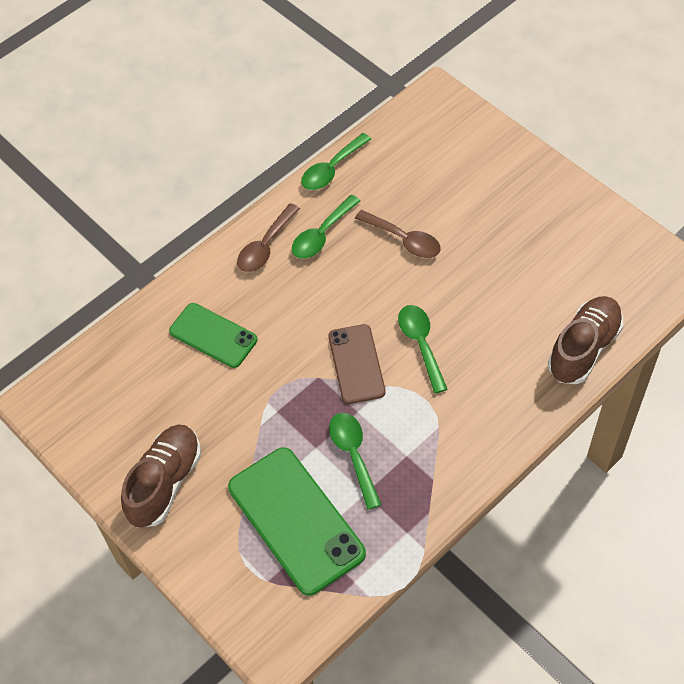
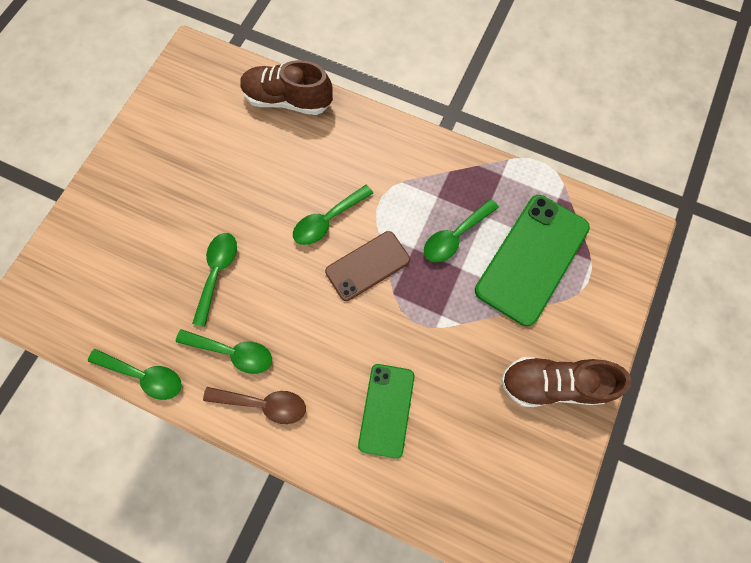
camera: 115 degrees left, 15 degrees up
(404, 240) = (217, 273): brown spoon -> green spoon

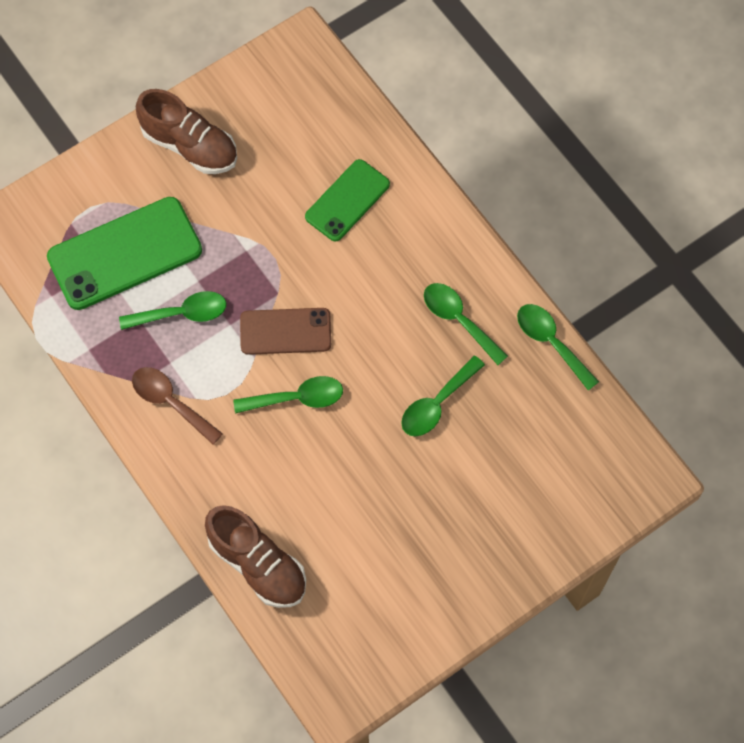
camera: 150 degrees left, 5 degrees down
(264, 403) = (453, 261): brown spoon -> brown spoon (170, 402)

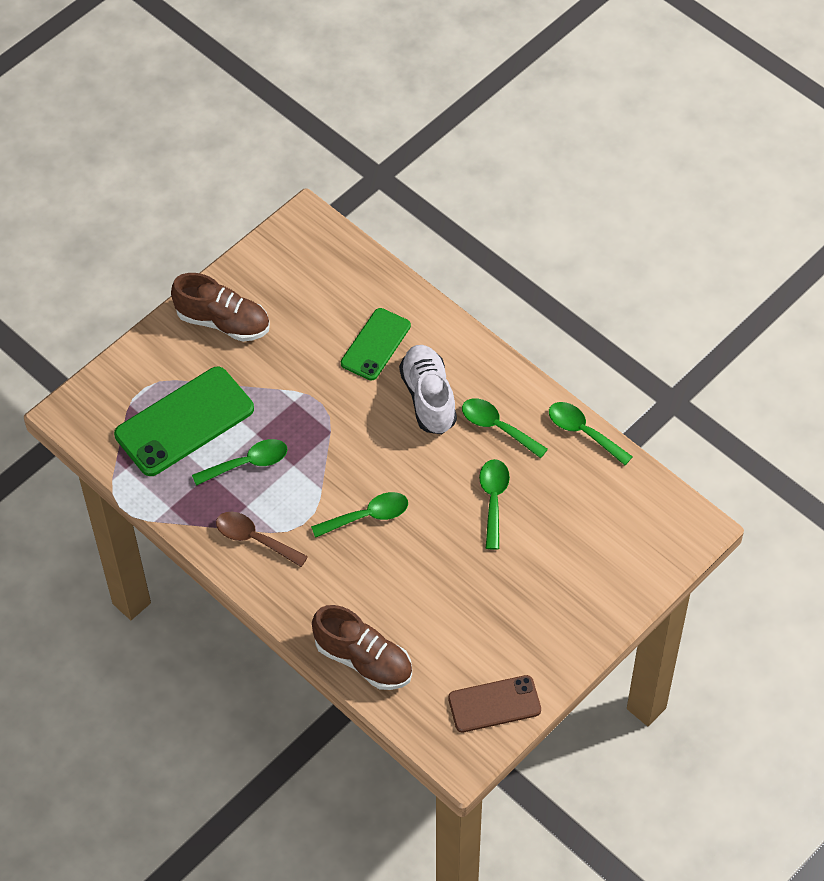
camera: 10 degrees left, 10 degrees down
(285, 331) = (344, 462): brown phone -> brown phone (494, 704)
(391, 272) = (428, 398): none -> white shoe
(437, 404) = (493, 499): green spoon -> green spoon turned 150 degrees clockwise

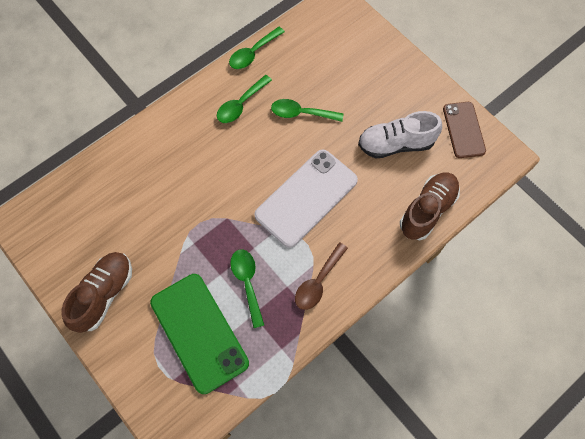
camera: 85 degrees left, 10 degrees up
(367, 516) = (306, 197): green spoon -> white phone
(376, 344) = (152, 179): green phone -> none
(428, 398) = (208, 146): white shoe -> white shoe (396, 144)

